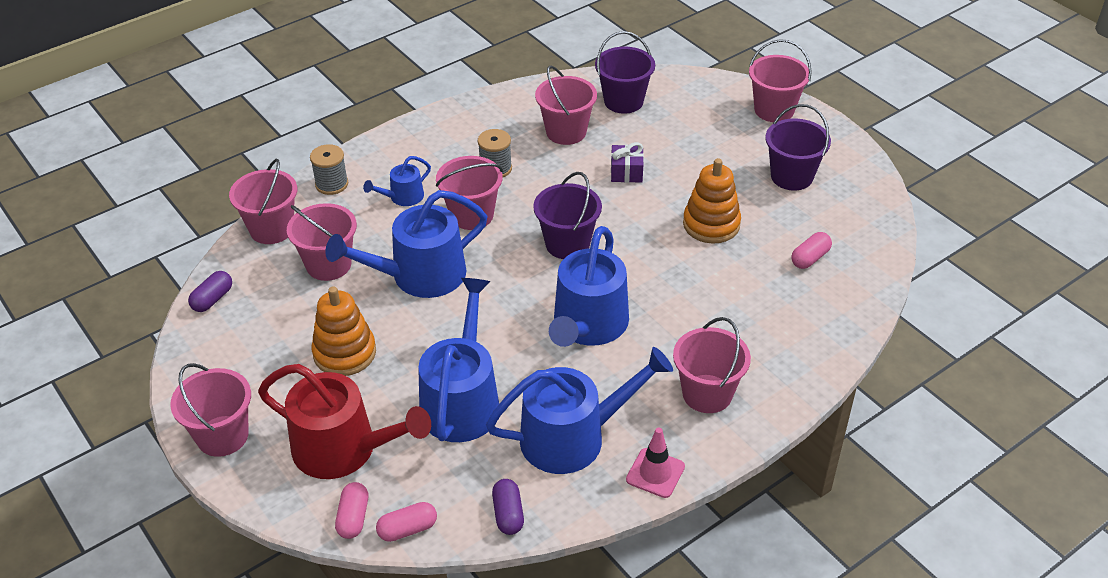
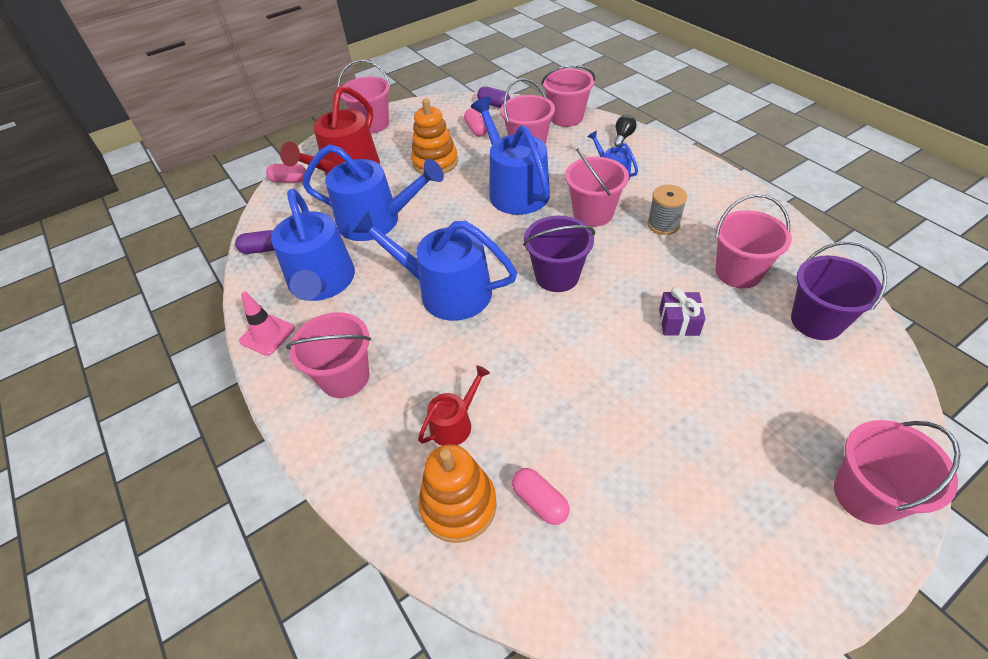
camera: 95 degrees right, 5 degrees up
(331, 184) = (623, 137): grey spool -> black light bulb
(407, 529) = (270, 203): pink capsule -> pink capsule (476, 130)
(711, 224) = (596, 397): orange stacking toy -> orange stacking toy (458, 505)
(748, 309) = (455, 423): none -> red watering can
(791, 176) = (708, 500): purple bucket -> none

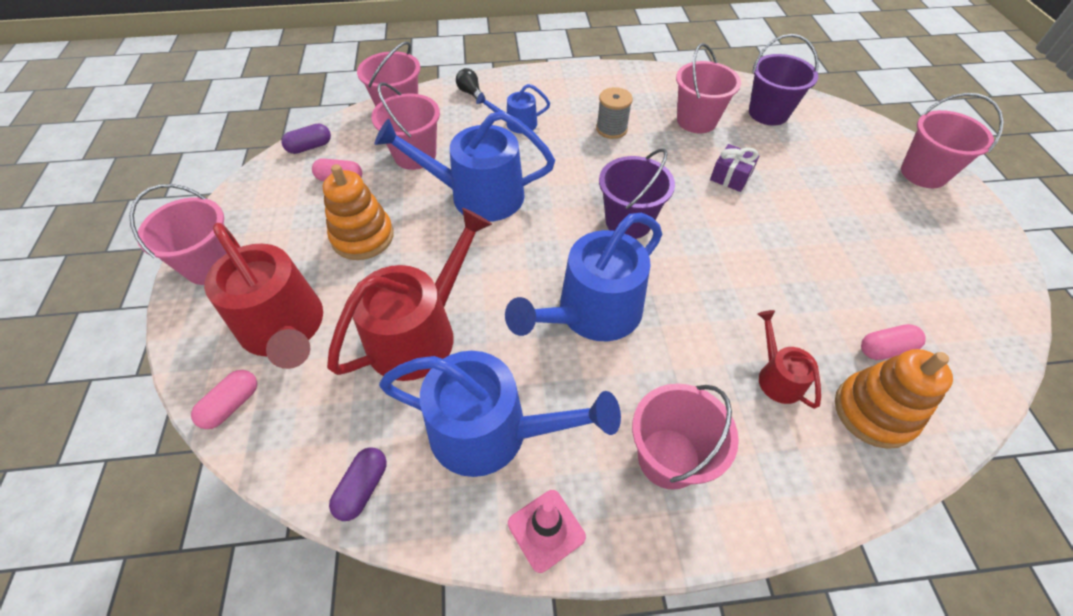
camera: 65 degrees left, 5 degrees up
(376, 221) = (419, 333): blue watering can -> red watering can
(593, 213) = (561, 161): pink bucket -> none

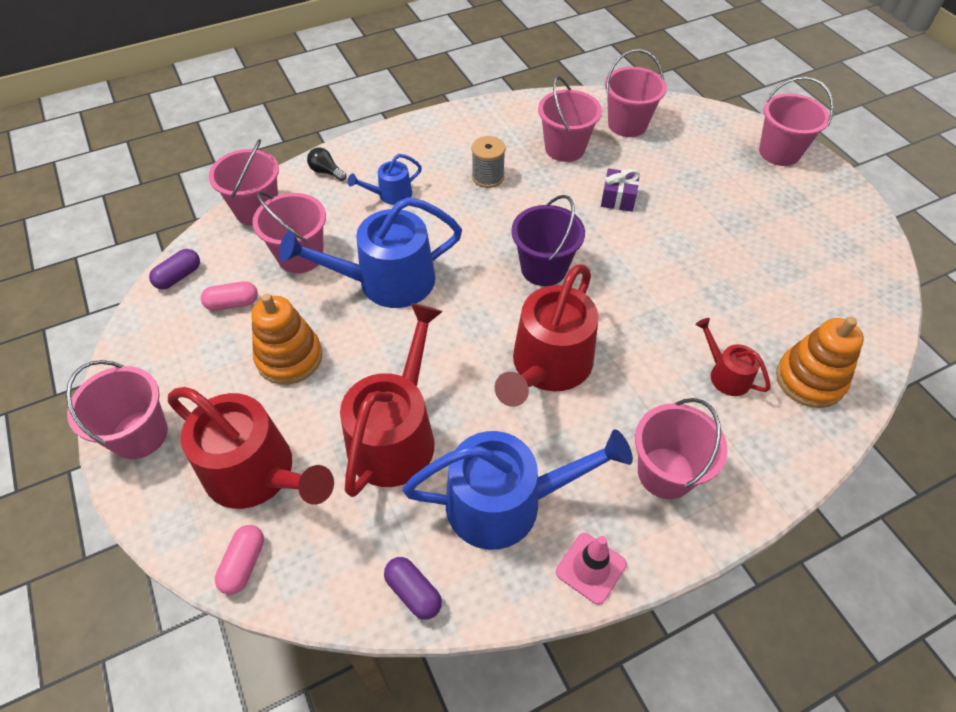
camera: 20 degrees left, 0 degrees up
(363, 488) = (413, 592): purple capsule -> purple capsule turned 45 degrees counterclockwise
(592, 313) = (548, 366): blue watering can -> red watering can
(768, 113) = (627, 124): purple bucket -> pink bucket
(885, 349) = (801, 323): pink capsule -> none

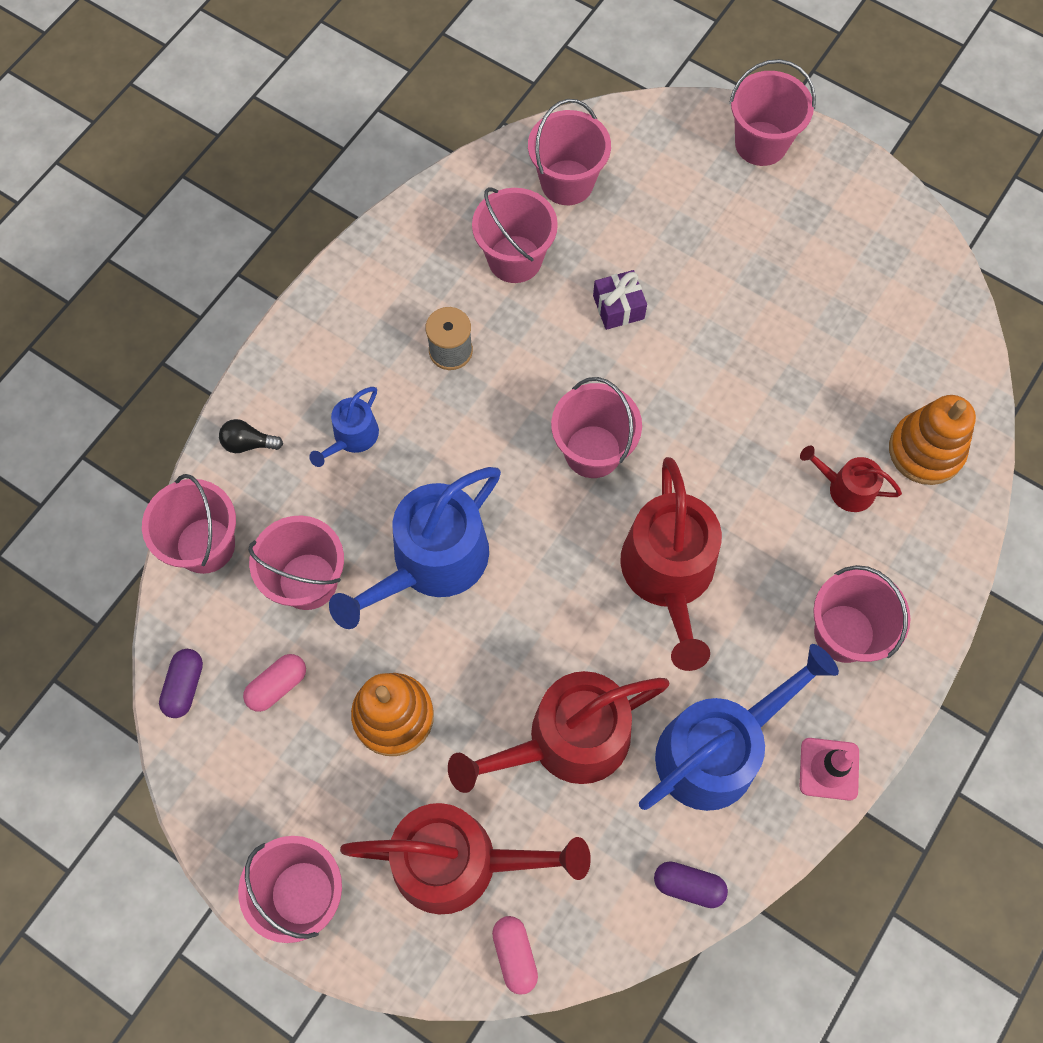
camera: 30 degrees left, 15 degrees up
(396, 435) = (567, 740): red watering can -> red watering can turned 105 degrees counterclockwise
(544, 268) = (593, 451): purple bucket -> pink bucket

